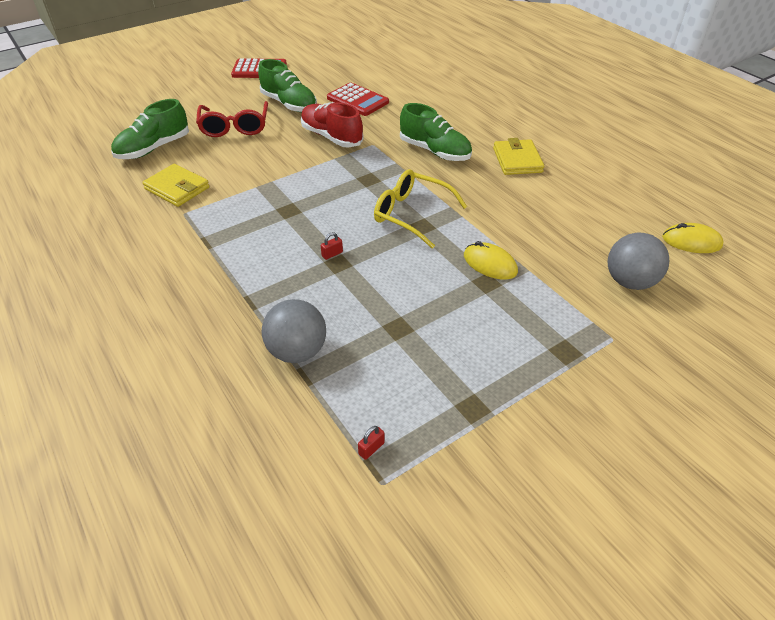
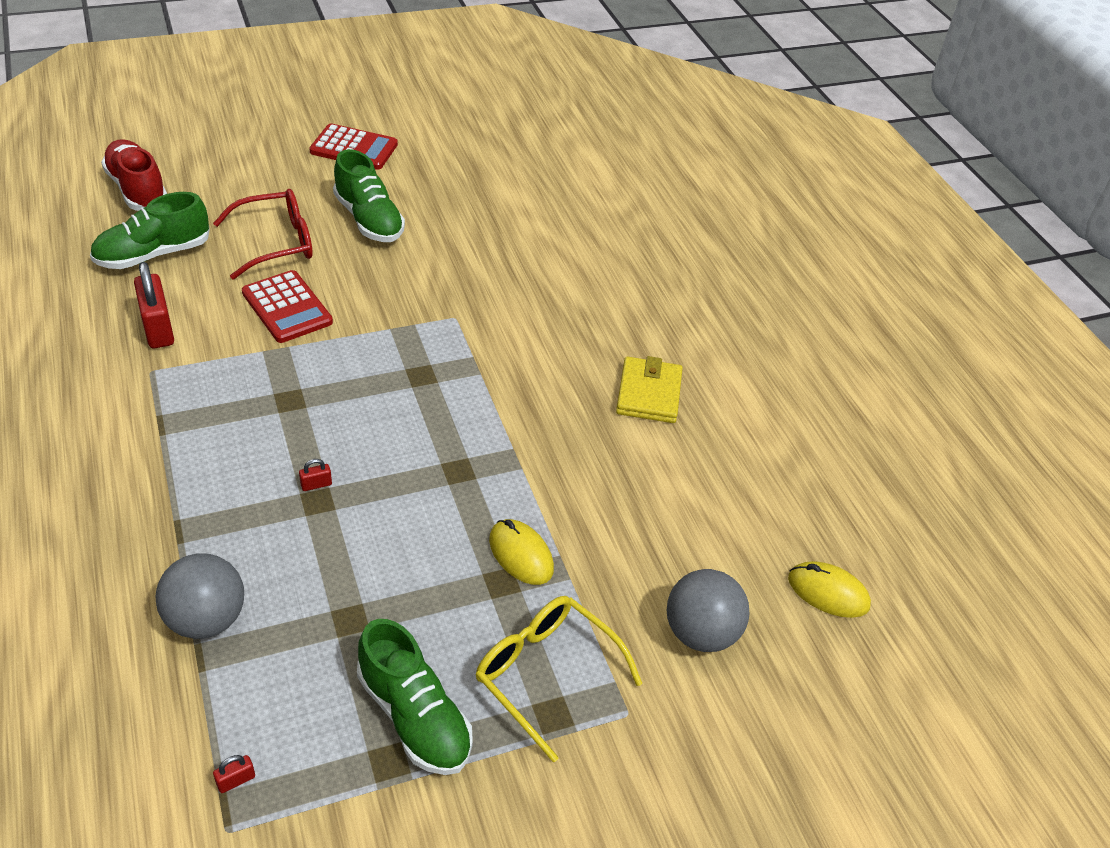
camera: 10 degrees right, 0 degrees up
(177, 188) = (158, 328): yellow wallet -> red padlock
(235, 127) = (276, 243): red glasses -> red glasses turned 120 degrees counterclockwise
(331, 137) = (403, 291): red shoe -> red shoe (137, 189)
(357, 100) = (469, 234): red calculator -> red calculator (287, 307)
(411, 214) = (452, 447): yellow glasses -> yellow glasses (546, 674)
(434, 151) = (537, 350): green shoe -> green shoe (414, 716)

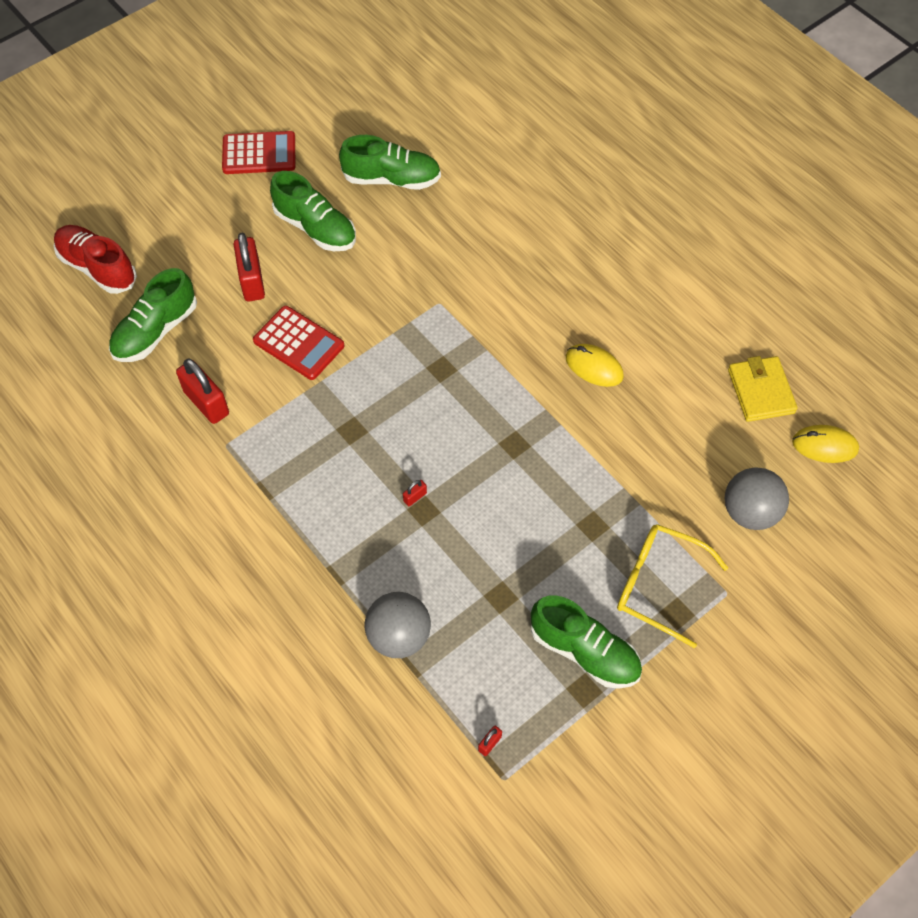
camera: 15 degrees left, 15 degrees up
(276, 243) = (252, 281): red glasses -> red padlock
(470, 203) = (391, 179): none -> green shoe
(521, 554) = (595, 498): yellow mouse -> yellow mouse (594, 367)
(648, 393) = (625, 320): yellow wallet -> yellow wallet (760, 391)

